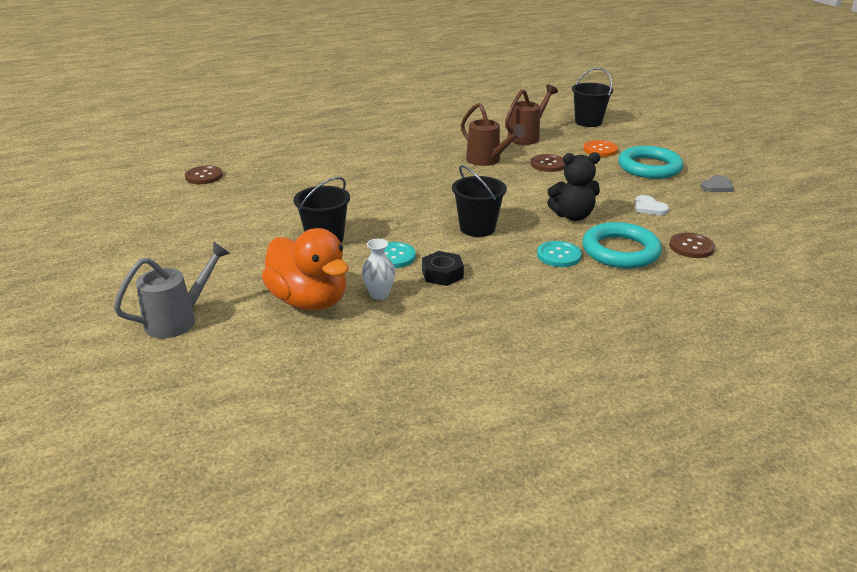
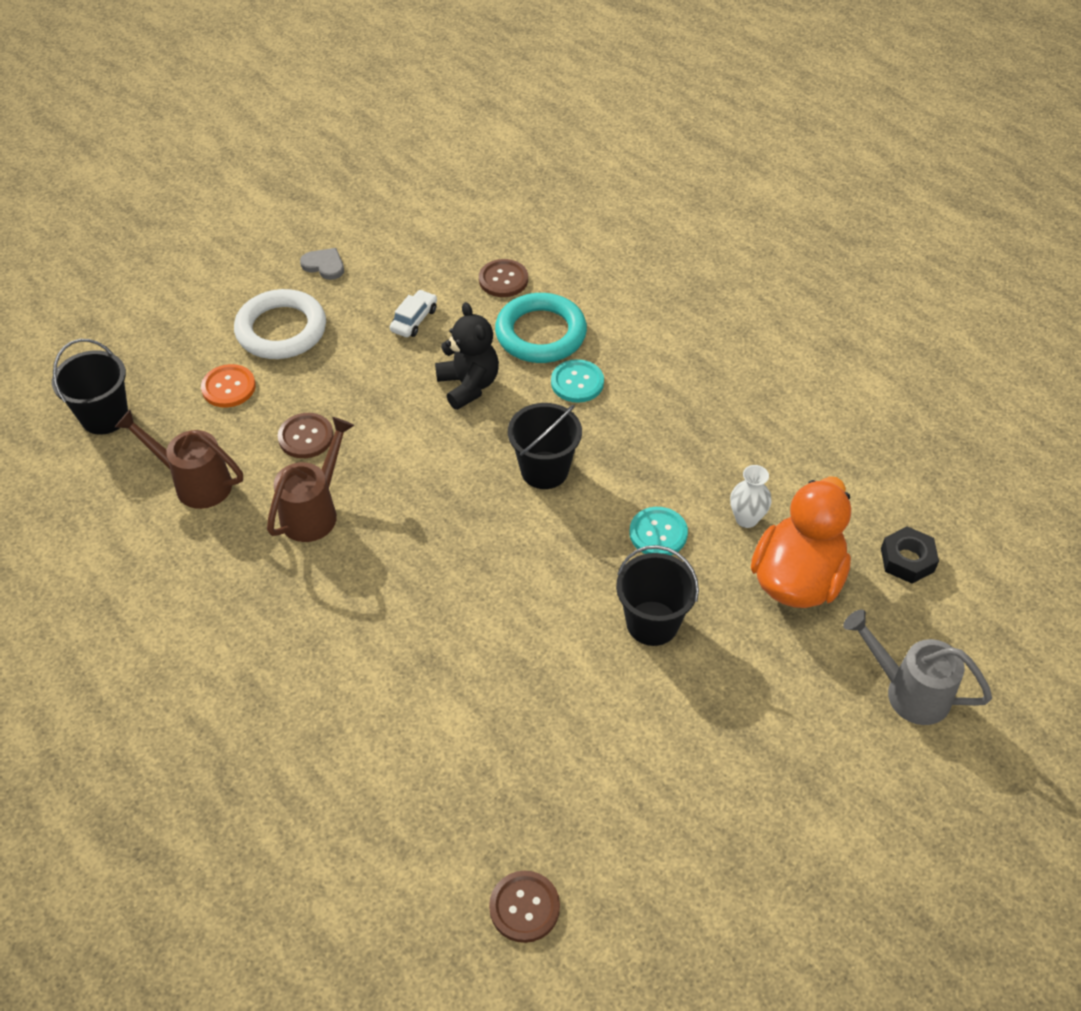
camera: 110 degrees left, 20 degrees up
(442, 274) = (672, 475): black nut -> black nut (907, 560)
(649, 167) = (281, 330): turquoise ring -> white ring
(649, 207) = (414, 320): white heart -> white car

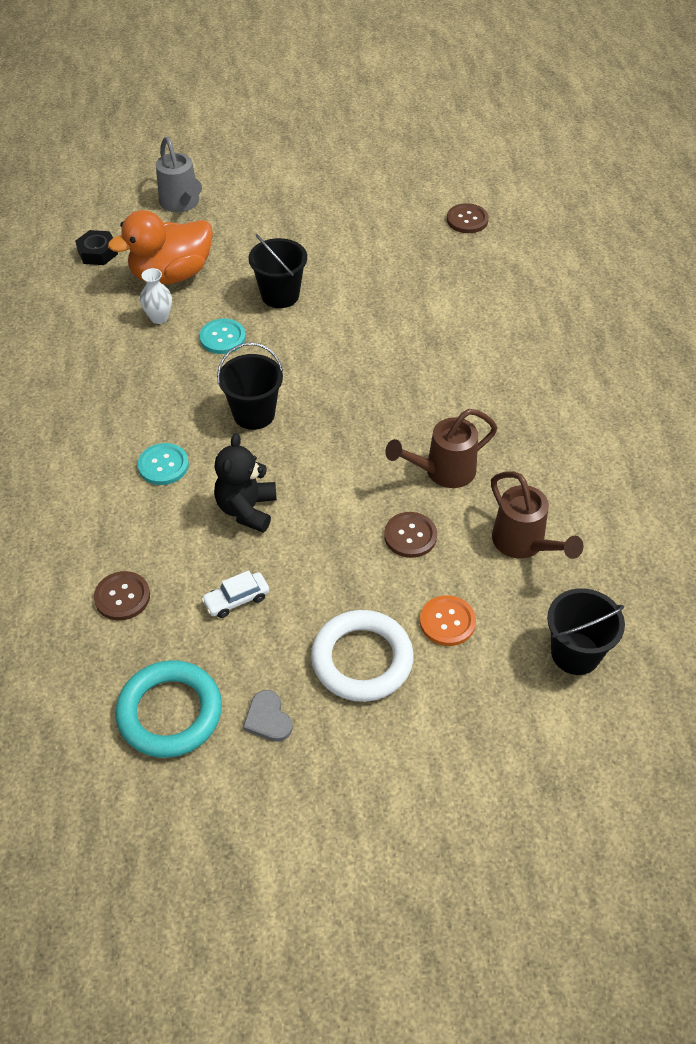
camera: 145 degrees left, 0 degrees up
(541, 333) = (146, 523): turquoise ring -> turquoise ring (170, 712)

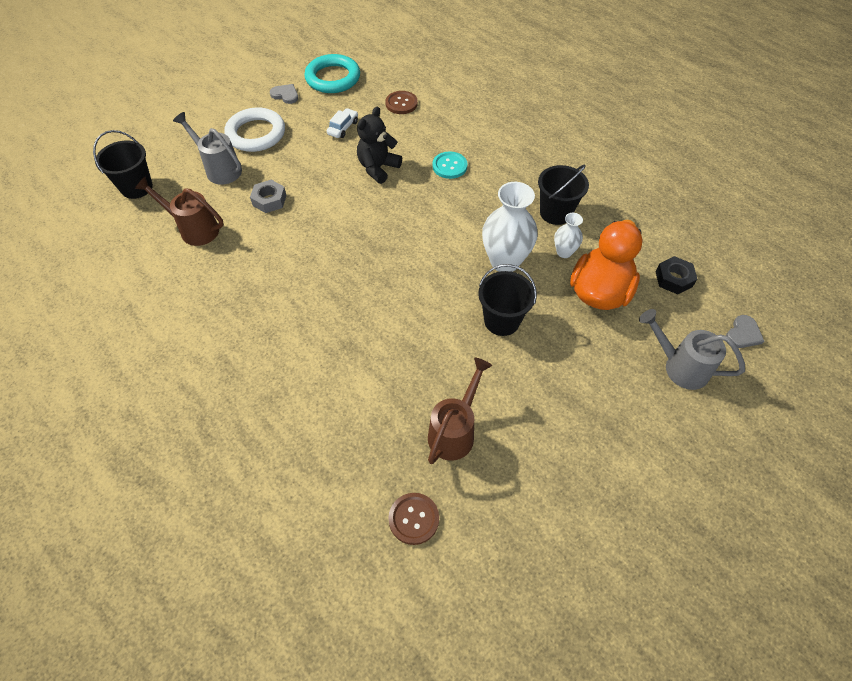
camera: 145 degrees right, 5 degrees up
(105, 198) = (743, 334): none -> grey heart
(222, 338) = (504, 261): turquoise button -> white vase
(247, 509) = (378, 168): black teddy bear -> black teddy bear turned 120 degrees counterclockwise
(254, 414) = (428, 221): black bucket -> black bucket (555, 213)
(410, 536) = (269, 200): brown button -> grey nut
(443, 472) = (273, 247): brown watering can -> brown watering can (454, 431)
(447, 622) = (220, 169): orange button -> grey watering can

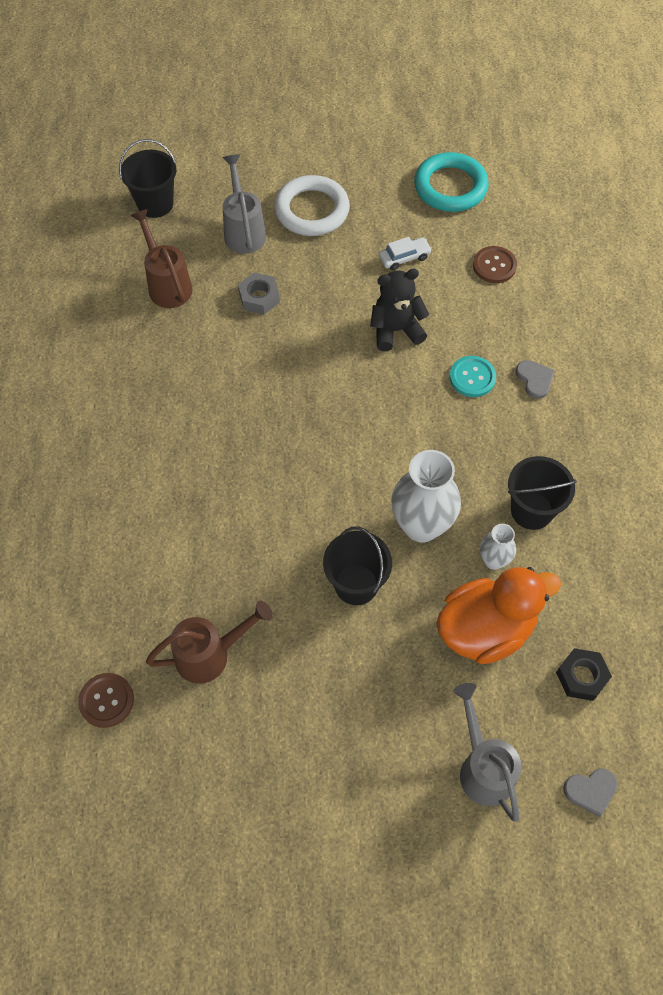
camera: 40 degrees right, 5 degrees up
(285, 95) = (382, 179): grey heart -> grey heart (534, 379)

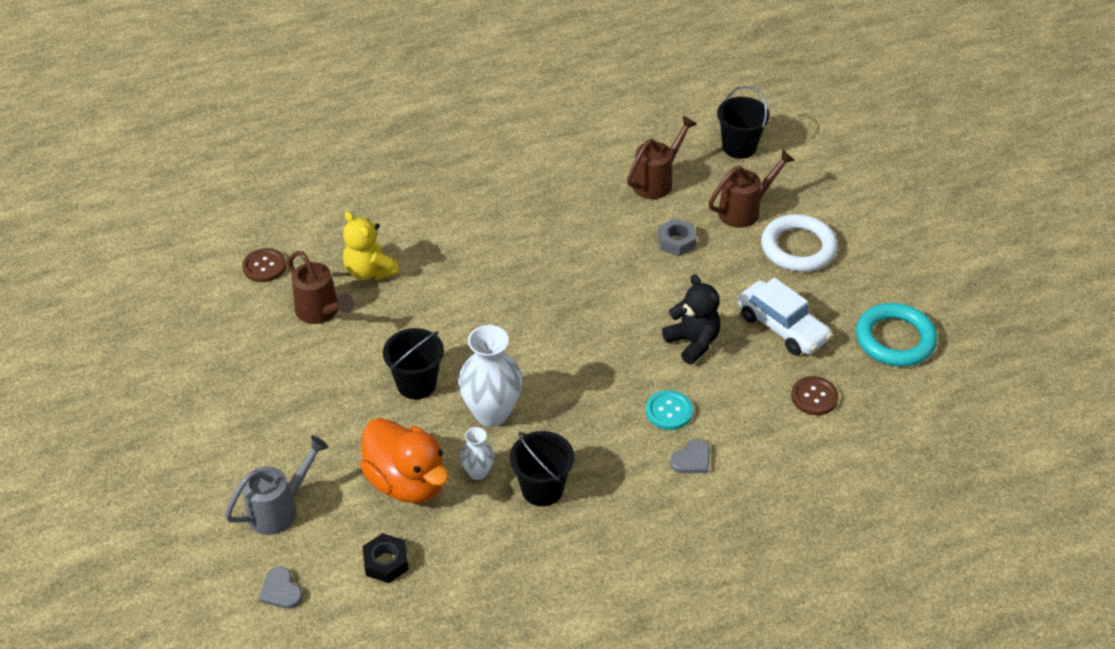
camera: 70 degrees right, 15 degrees down
(169, 587) = (370, 271): none -> yellow teddy bear
(243, 231) = (744, 210): grey watering can -> brown watering can
(404, 258) = (782, 327): white car -> white car, size x1.86

